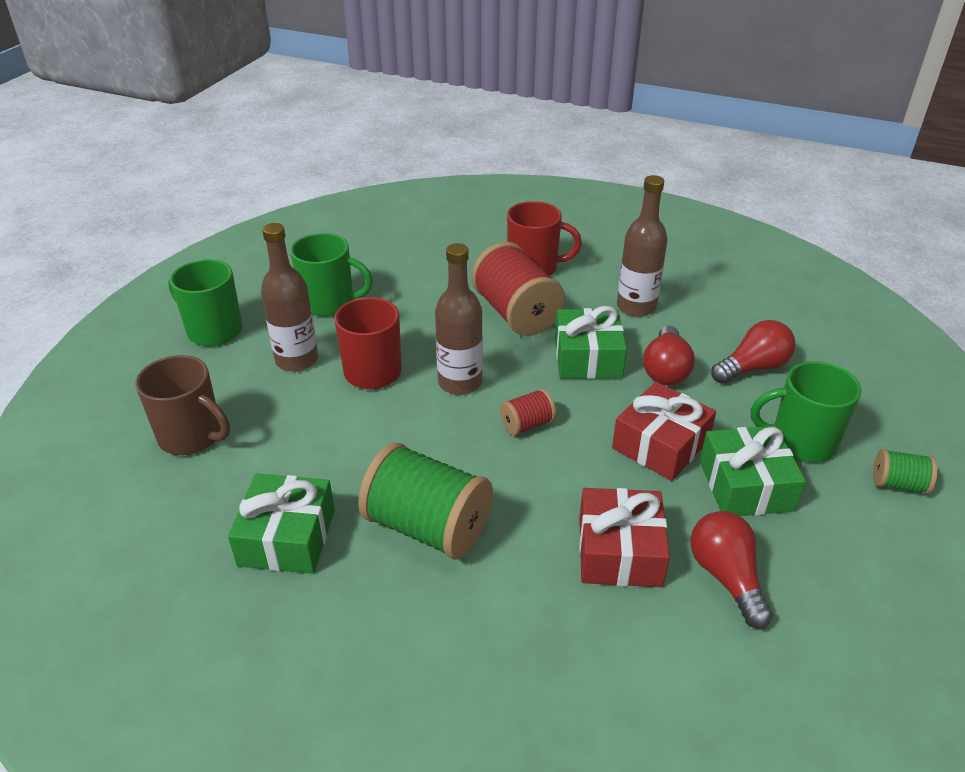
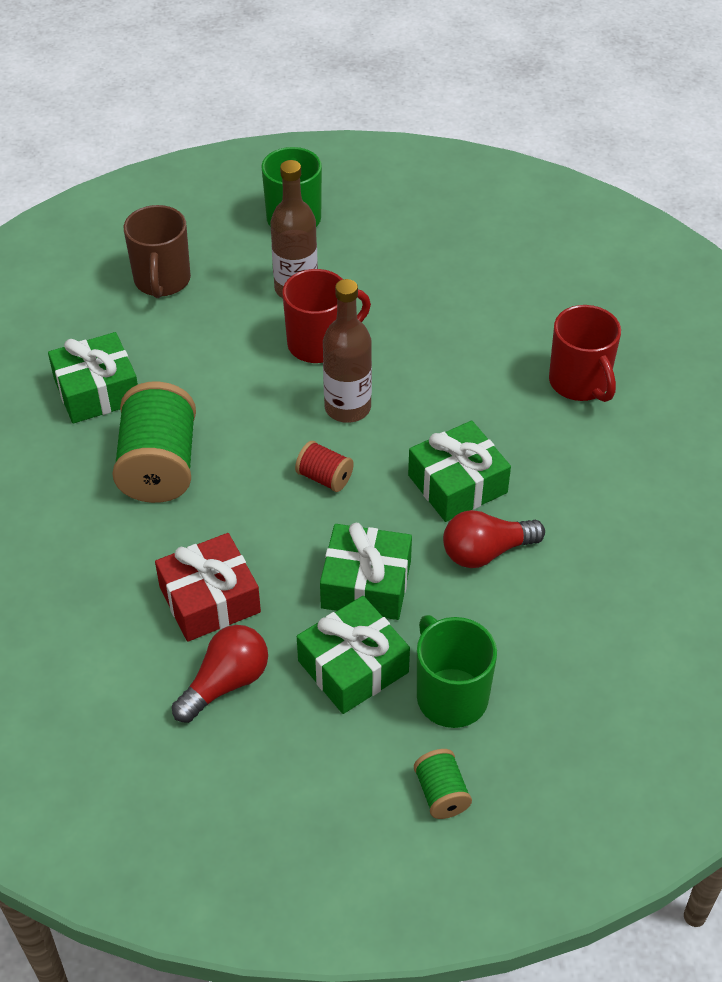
camera: 60 degrees right, 10 degrees up
(329, 303) = (392, 266): green mug -> none
(516, 313) = (486, 402): red spool -> none
(636, 307) = (579, 491): brown bottle -> none
(660, 444) = (366, 584): red gift -> green gift
(752, 368) = (547, 624): red light bulb -> none

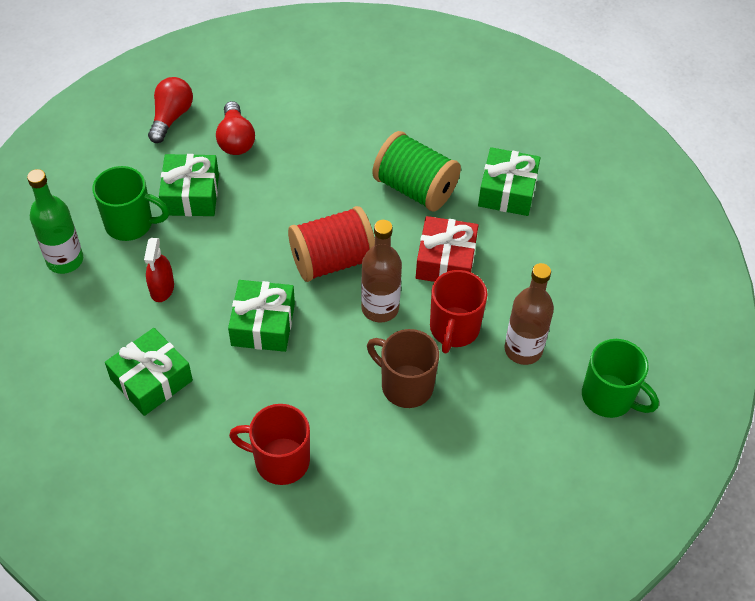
camera: 125 degrees right, 5 degrees up
(162, 281) = (593, 277): brown mug -> brown mug (405, 385)
(209, 599) = (295, 161): red gift -> red gift (445, 260)
(324, 478) = (332, 261): red spool -> red spool, size x2.06
(366, 584) = (236, 232): green gift -> green gift (151, 380)
(441, 794) = (85, 185): green spool -> none
(486, 552) = (200, 303): red light bulb -> red light bulb (171, 117)
(502, 599) = (162, 288): none -> red spray bottle
(561, 721) = (65, 260): none -> green bottle

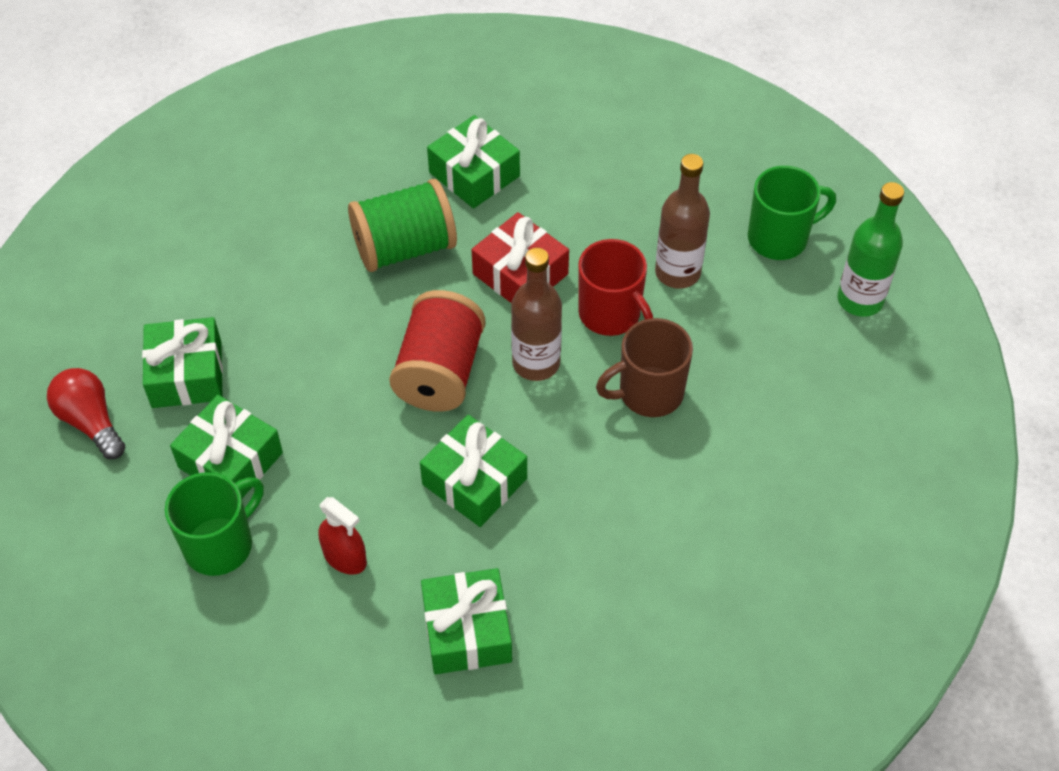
camera: 55 degrees left, 0 degrees up
(65, 260) = (217, 643): green bottle -> green bottle (860, 300)
(235, 139) = (187, 374): red light bulb -> green gift
(280, 461) = (662, 555): red mug -> none

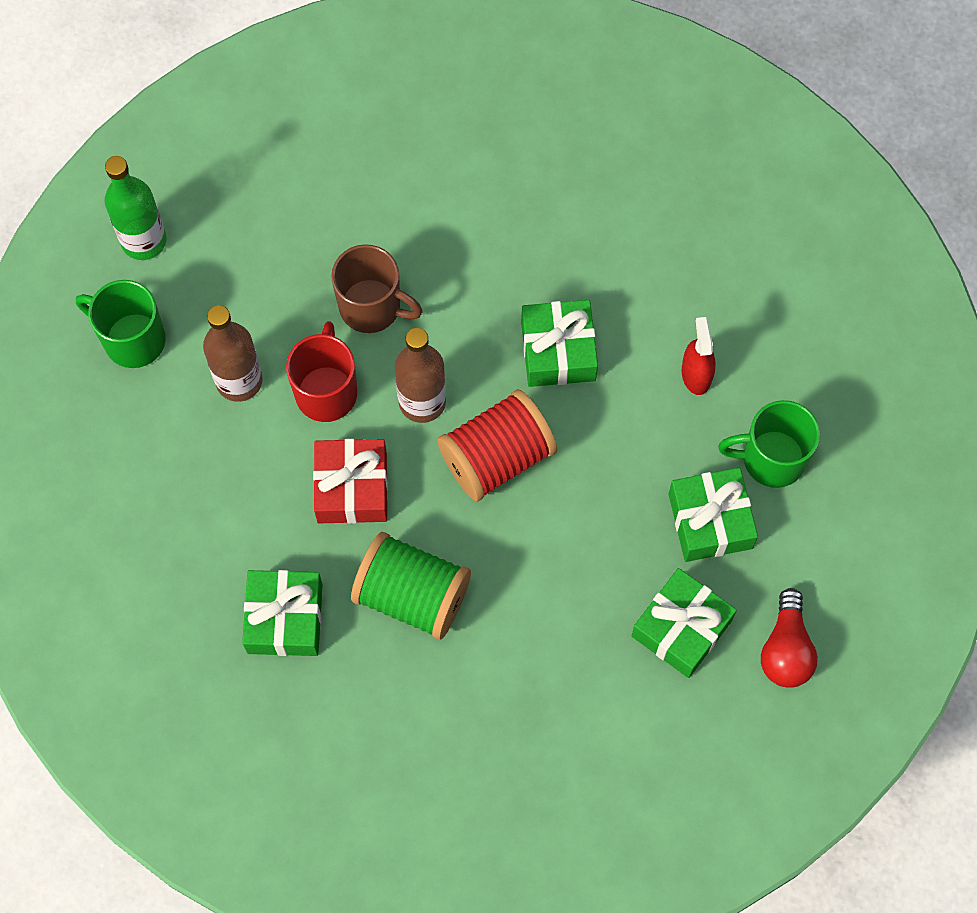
camera: 135 degrees left, 15 degrees up
(467, 631) = (664, 256): green gift -> none

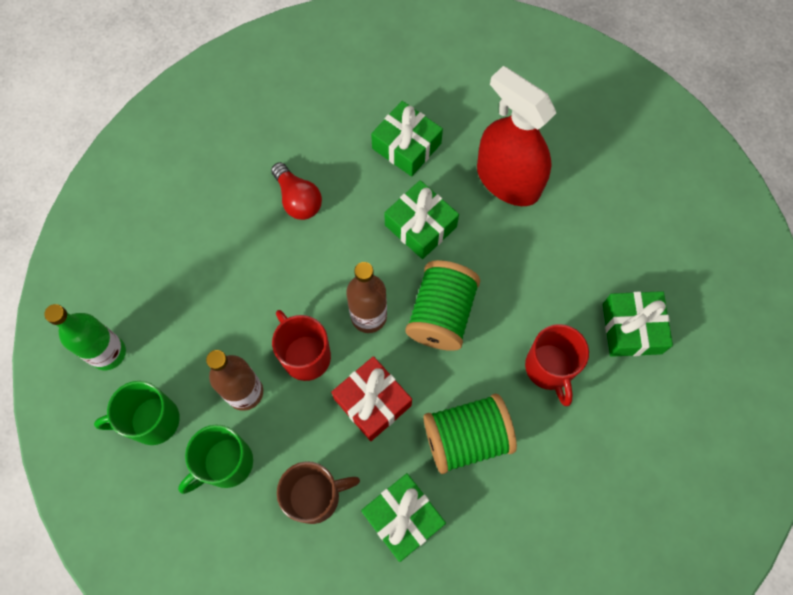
camera: 40 degrees left, 0 degrees up
(372, 307) = (289, 284): brown mug -> brown mug (315, 496)
(497, 457) = (441, 314): red spool -> green spool
(557, 598) = (549, 368): none -> red mug
(696, 374) = (508, 180): red spray bottle -> red spray bottle, size x2.21
(710, 521) = (590, 255): green gift -> green gift (406, 146)
(771, 459) = (589, 195): green mug -> green mug (226, 463)
(786, 649) = (695, 294): red light bulb -> red light bulb (298, 199)

